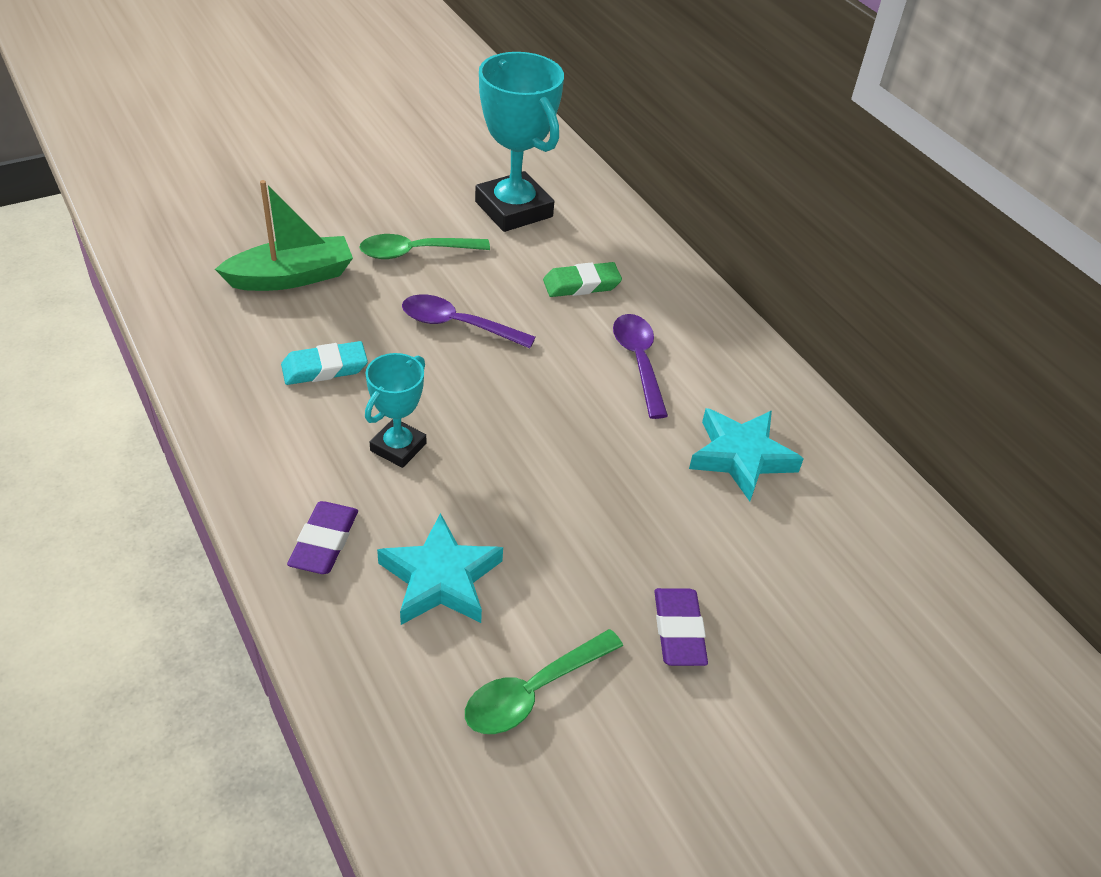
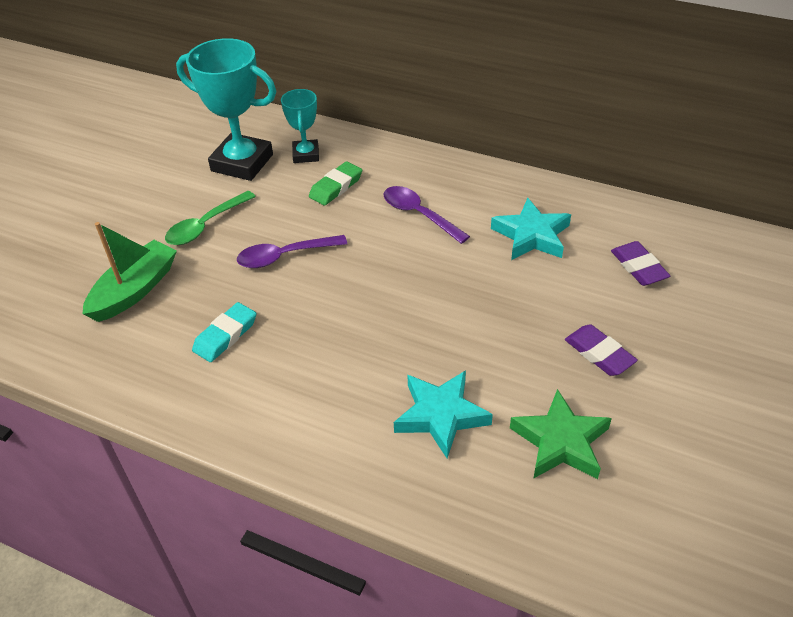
camera: 30 degrees left, 0 degrees up
(324, 542) = (346, 443): purple eraser -> purple eraser (638, 267)
(398, 447) = (329, 355): turquoise trophy -> turquoise trophy (306, 154)
(533, 691) = (560, 442): green spoon -> green star

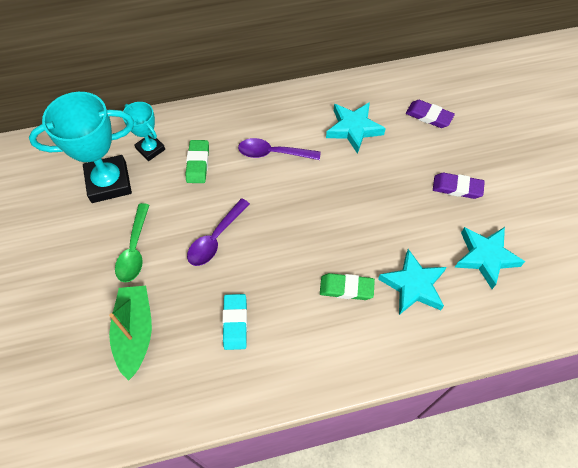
camera: 40 degrees left, 15 degrees up
(364, 373) = (346, 288): none -> green eraser
(560, 442) = (485, 257): green star -> turquoise star

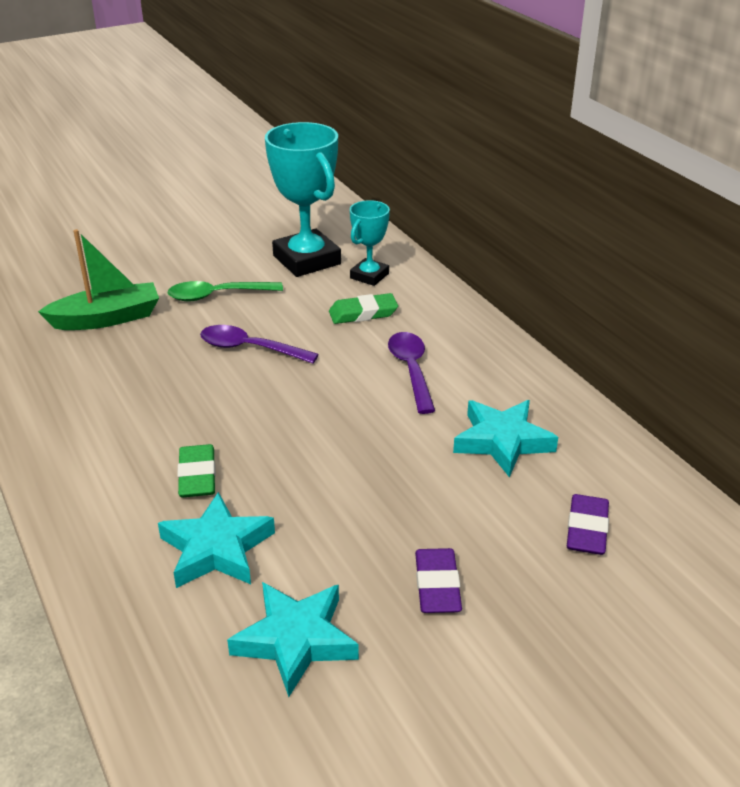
camera: 75 degrees right, 25 degrees down
(235, 323) = (128, 386): turquoise eraser -> none

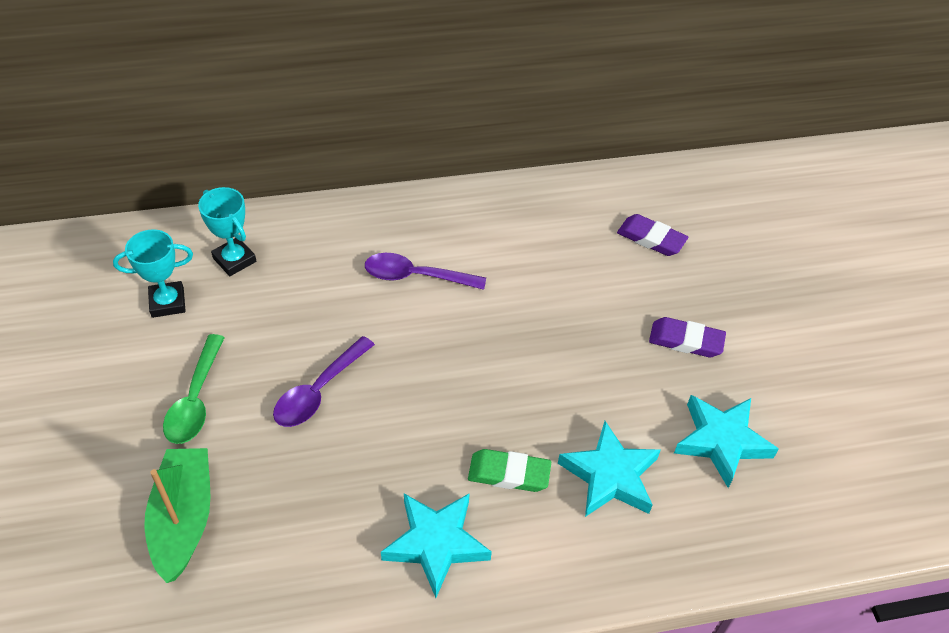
camera: 75 degrees left, 15 degrees up
(307, 260) = (167, 302): turquoise trophy -> turquoise trophy, size x0.55
(363, 313) = (302, 284): green eraser -> none
(502, 441) = (538, 249): turquoise star -> turquoise star (436, 544)

